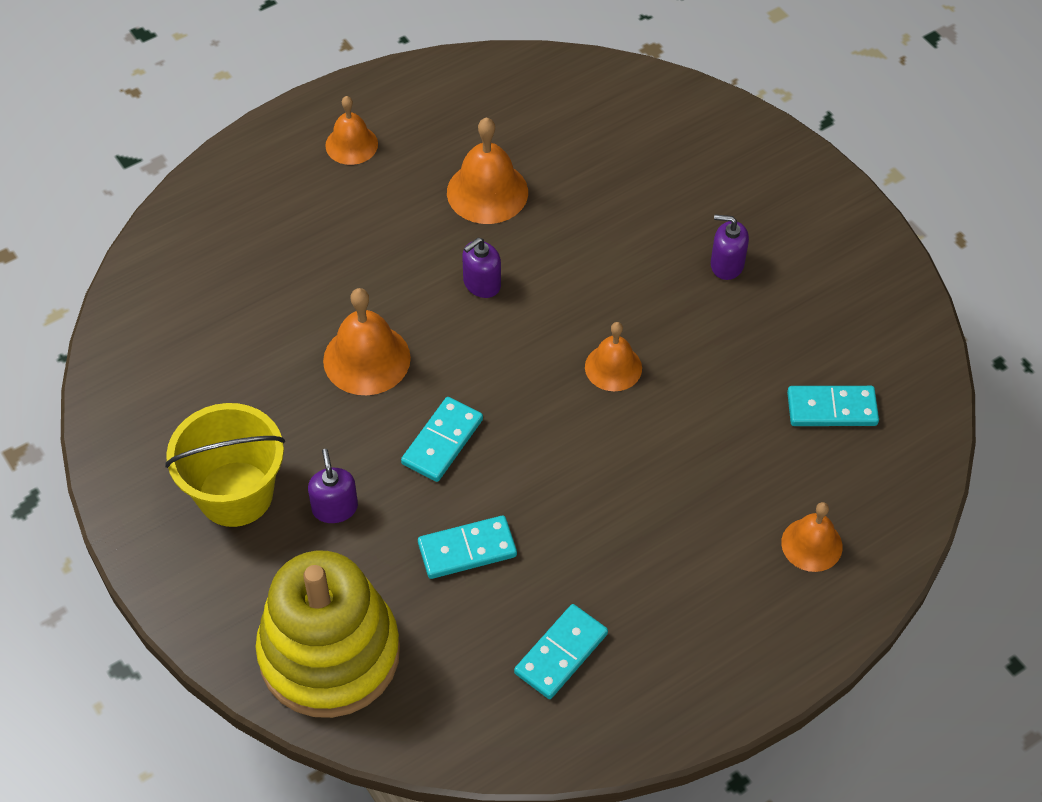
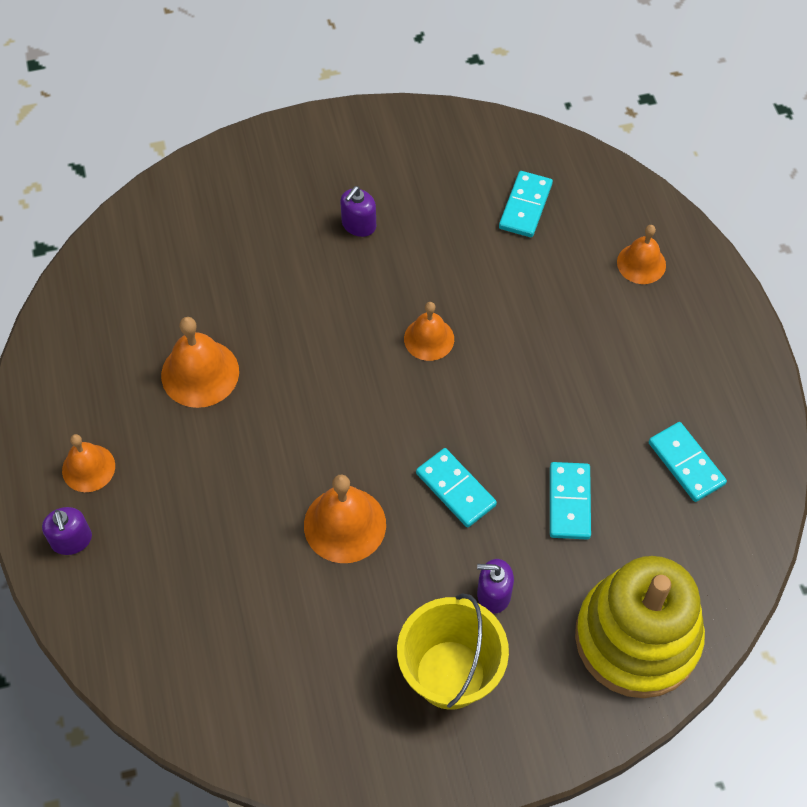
camera: 70 degrees left, 5 degrees up
(481, 283) = (300, 409): purple soap dispenser -> purple soap dispenser (71, 540)

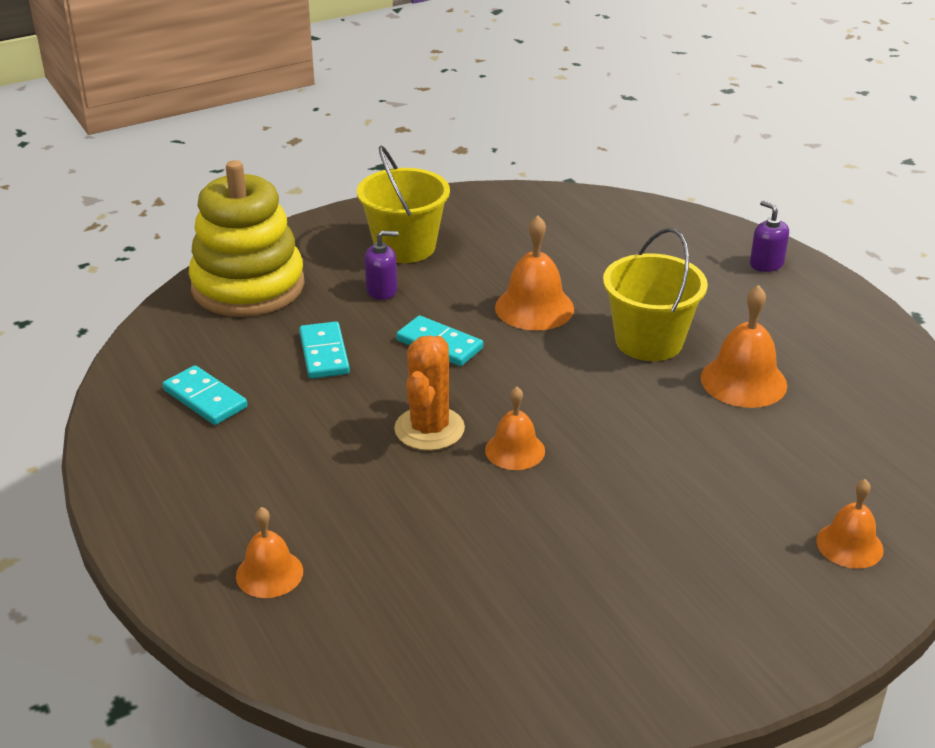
camera: 165 degrees right, 25 degrees down
(88, 468) = (792, 304): orange bell -> orange bell (849, 545)
(256, 446) = (649, 341): none -> yellow bucket
(358, 225) = (657, 547): purple soap dispenser -> none
(493, 379) = (429, 429): none -> orange cactus
(525, 206) = (443, 612): turquoise domino -> none

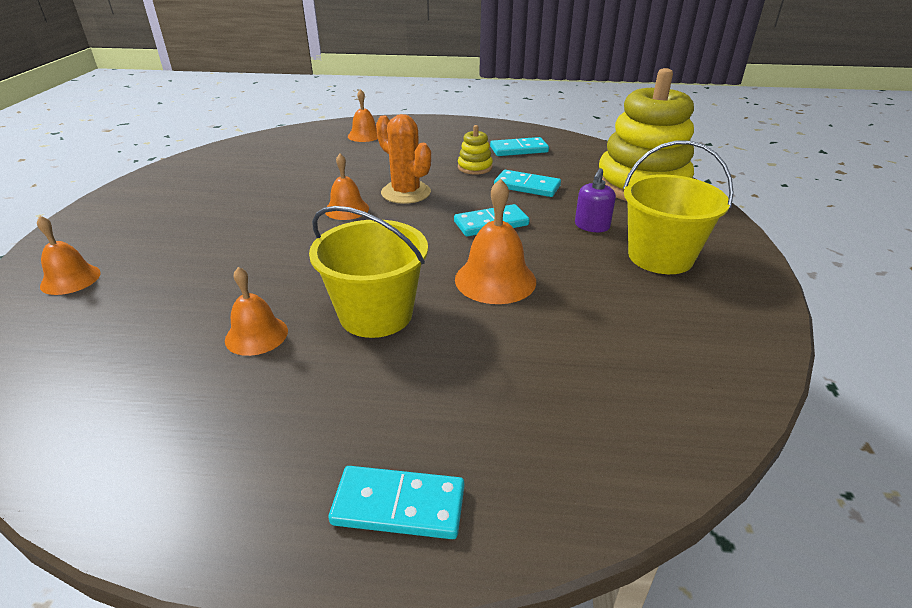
camera: 125 degrees right, 0 degrees up
(302, 410) = (475, 167): none -> yellow stacking toy
(743, 381) = (256, 335): orange bell -> orange bell, size x0.66
(766, 264) = (398, 506): purple soap dispenser -> turquoise domino

